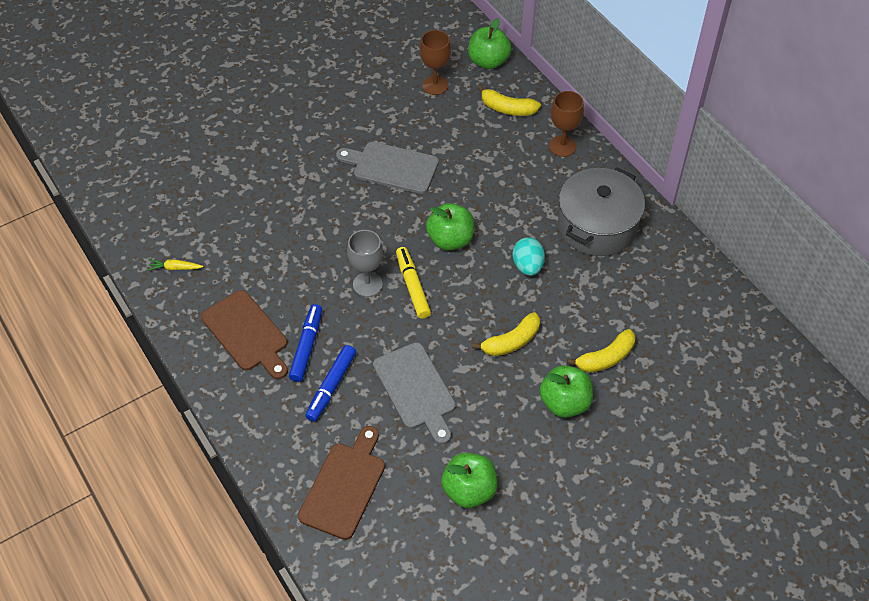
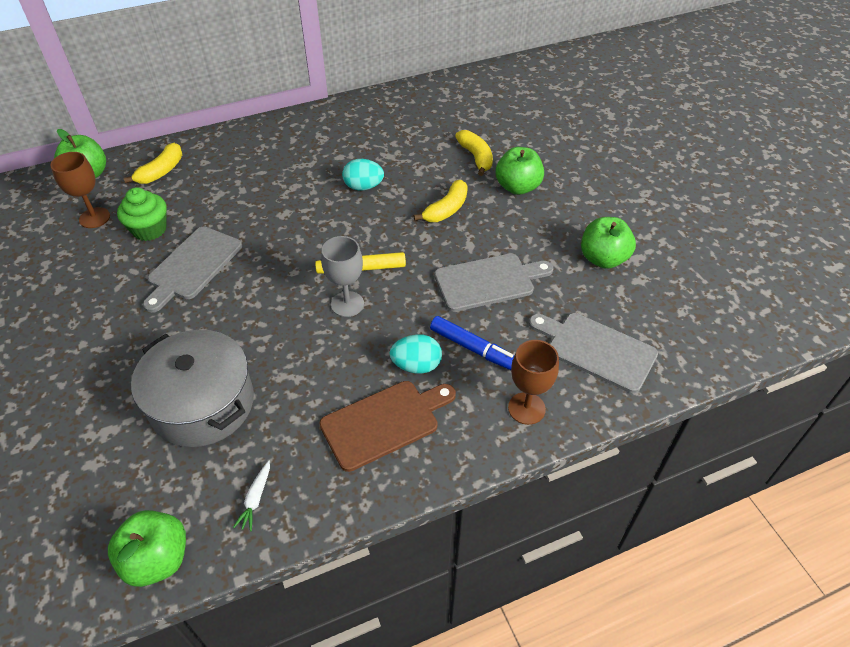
camera: 80 degrees left, 5 degrees down
(175, 268) = (255, 499): yellow carrot -> white carrot
(306, 346) = (416, 365): blue marker -> turquoise egg
(344, 486) = (596, 350): brown cutting board -> grey cutting board
(429, 125) = (149, 229): none -> green cupcake
(450, 240) = (312, 234): green apple -> green apple (157, 559)
(511, 342) = (446, 209): yellow banana -> yellow banana turned 60 degrees clockwise
(562, 146) = (230, 144): brown goblet -> brown goblet (526, 408)
(597, 226) = (333, 139): grey pot -> grey pot (202, 404)

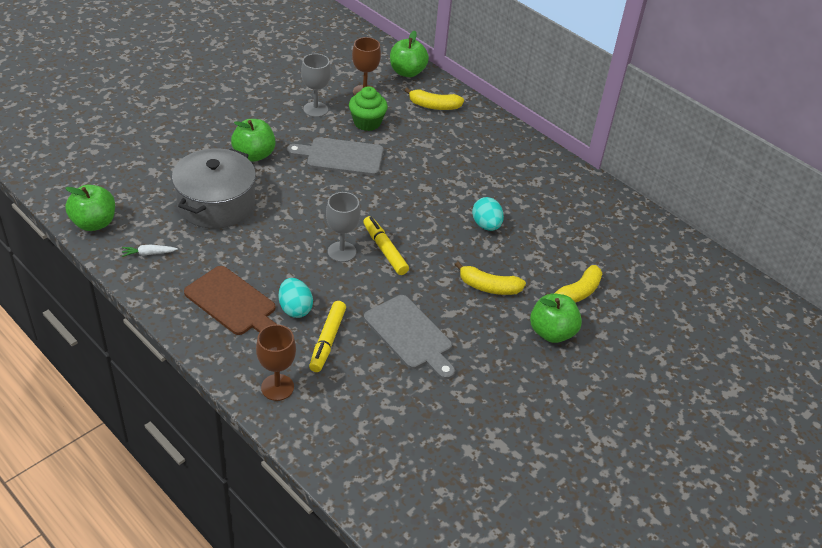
camera: 65 degrees right, 5 degrees down
(92, 267) = (315, 109): none -> grey goblet
(473, 348) = (327, 341): blue marker -> yellow marker
(596, 350) = (362, 426): grey cutting board -> none
(603, 259) = (484, 416): green apple -> green apple (254, 155)

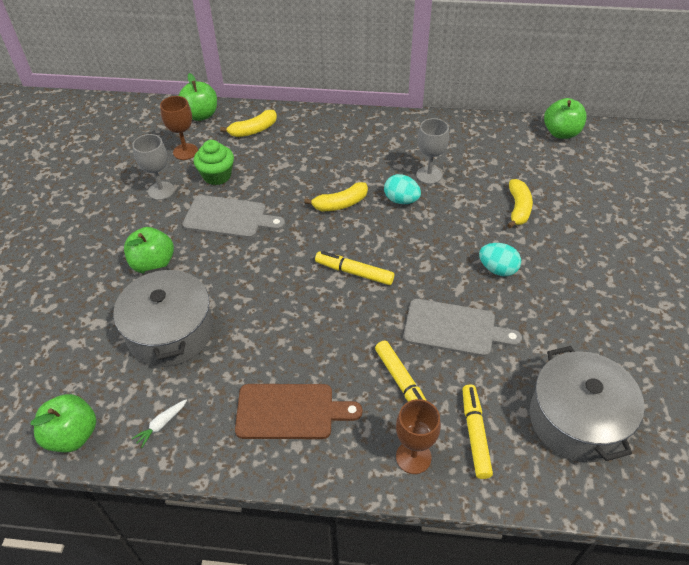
camera: 35 degrees left, 5 degrees up
(295, 309) = (346, 375): turquoise egg -> turquoise egg (497, 269)
(336, 406) = (475, 434): none -> yellow marker
(341, 156) = (229, 218): grey cutting board -> grey cutting board turned 135 degrees counterclockwise
(341, 252) = (324, 298): grey goblet -> grey goblet (429, 175)
(422, 454) = (577, 420): none -> grey pot
(488, 287) = (459, 247): yellow banana -> yellow banana (340, 204)
(552, 332) = (539, 251): green apple -> green apple (561, 133)

